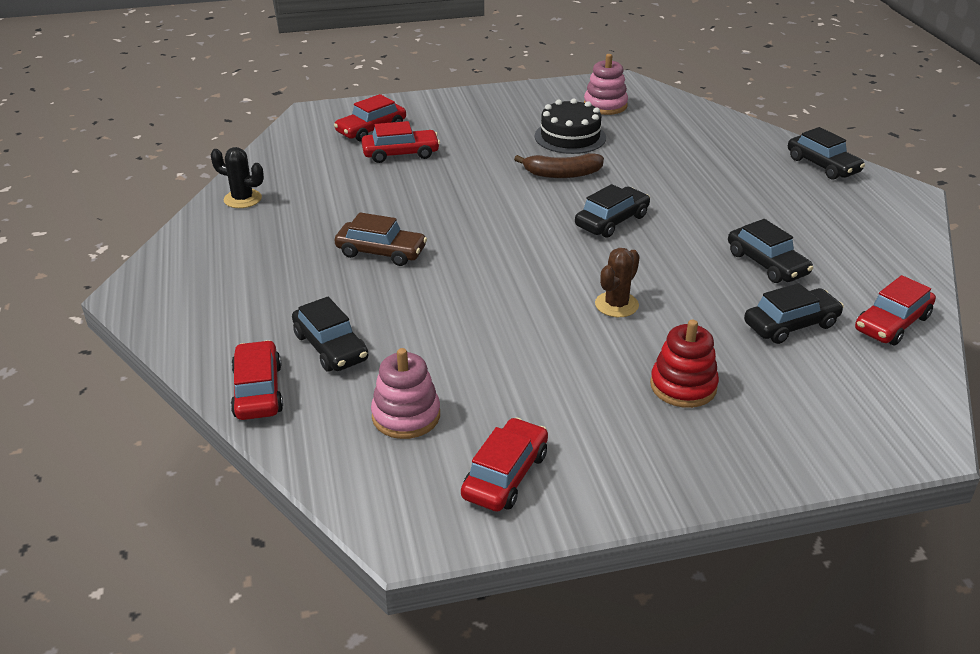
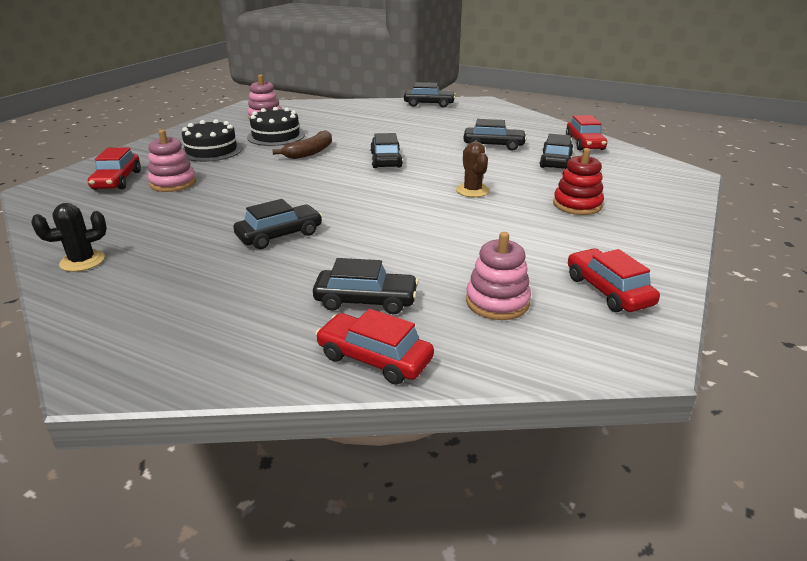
camera: 50 degrees left, 5 degrees down
(381, 252) = (280, 235): brown car -> black car
(400, 154) = (173, 183): red car -> pink stacking toy
(487, 129) = (211, 150): none -> black cake

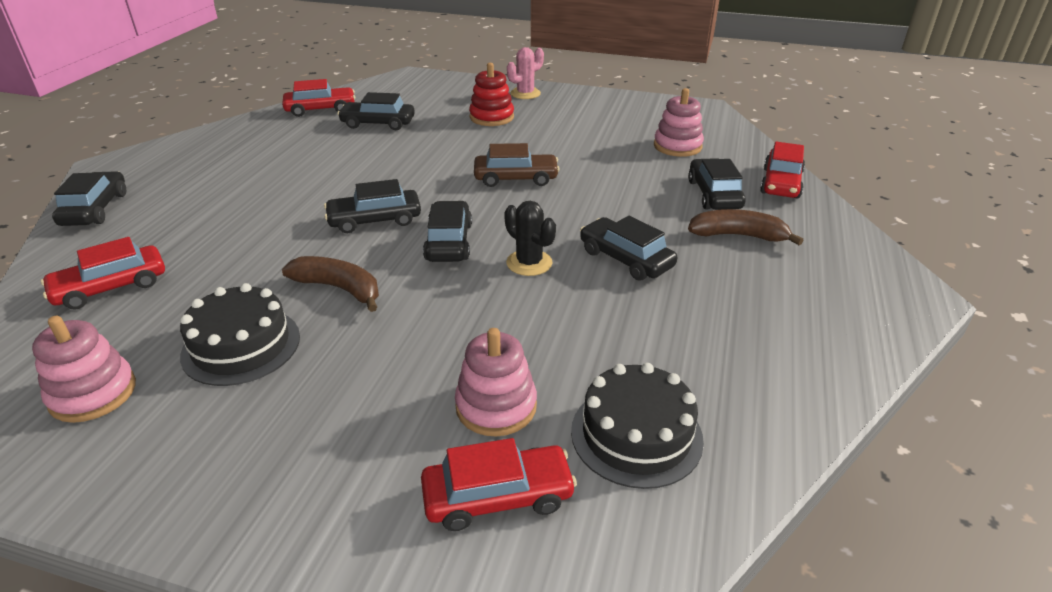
camera: 100 degrees left, 5 degrees up
(82, 261) = (776, 397): black cactus -> black cactus (529, 263)
(211, 150) = (320, 412): black cake -> black cake (636, 435)
(278, 295) = (738, 235): none -> brown banana
(435, 206) = (516, 178): none -> brown car
(472, 191) = (469, 162): brown cactus -> none
(493, 145) = (321, 154): black car -> black car (449, 242)
(608, 290) = (636, 113): red car -> red car (111, 287)
(654, 226) = (525, 94): none -> pink cactus

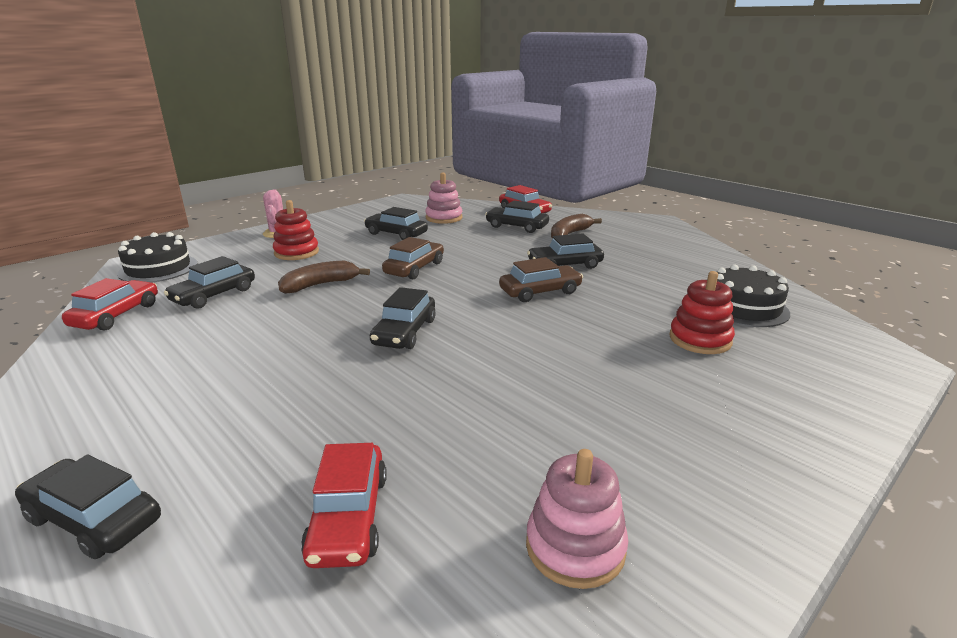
camera: 60 degrees left, 10 degrees down
(241, 346) = (553, 433): black cake -> black cake (158, 268)
(339, 288) = (502, 368): brown banana -> brown banana (320, 285)
(449, 242) = (479, 311): black car -> black car (396, 234)
(496, 406) = (700, 339): pink stacking toy -> red stacking toy
(498, 497) = (788, 358): red car -> none
(529, 263) = (540, 292): black cactus -> brown car

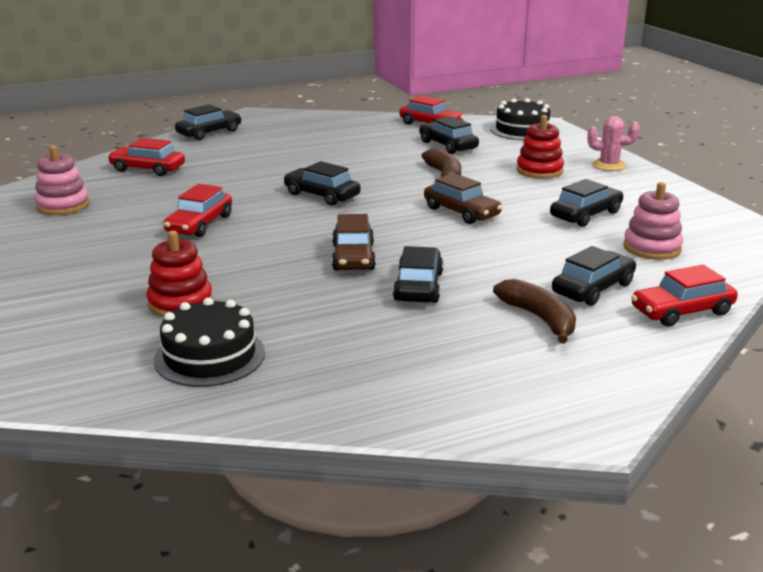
camera: 110 degrees right, 0 degrees up
(537, 383) = (199, 224): none -> red car

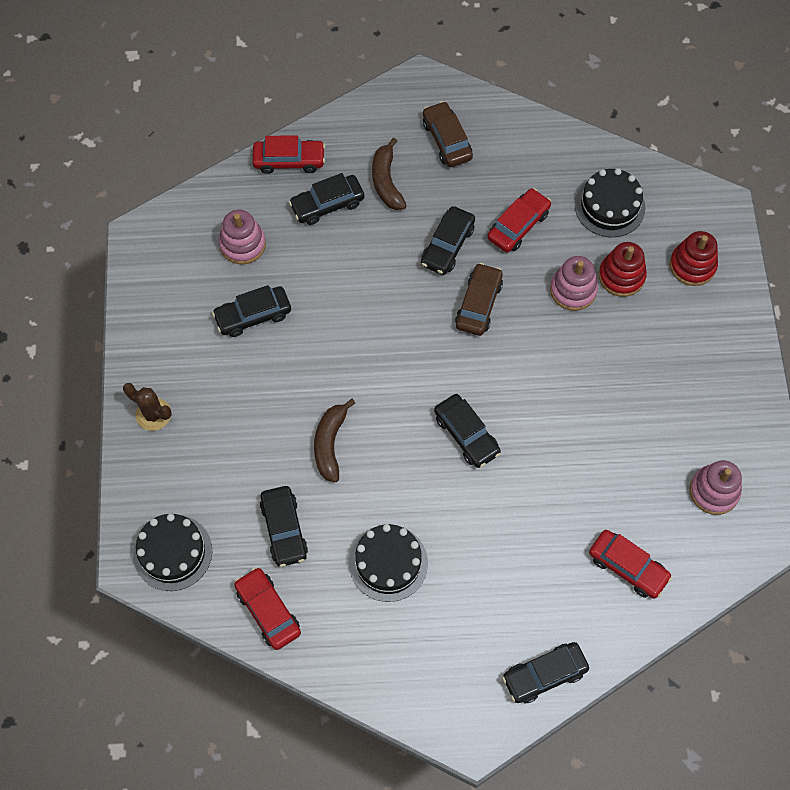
camera: 160 degrees left, 40 degrees up
(199, 224) = (591, 406): red car -> red car (518, 225)
(242, 283) = (573, 290): none -> pink stacking toy
(354, 146) = (388, 563): none -> black cake
(461, 212) = (355, 356): brown car -> brown car (447, 140)
(539, 170) = (230, 424): red stacking toy -> red stacking toy (692, 265)
(609, 165) = (153, 414): pink cactus -> brown cactus

